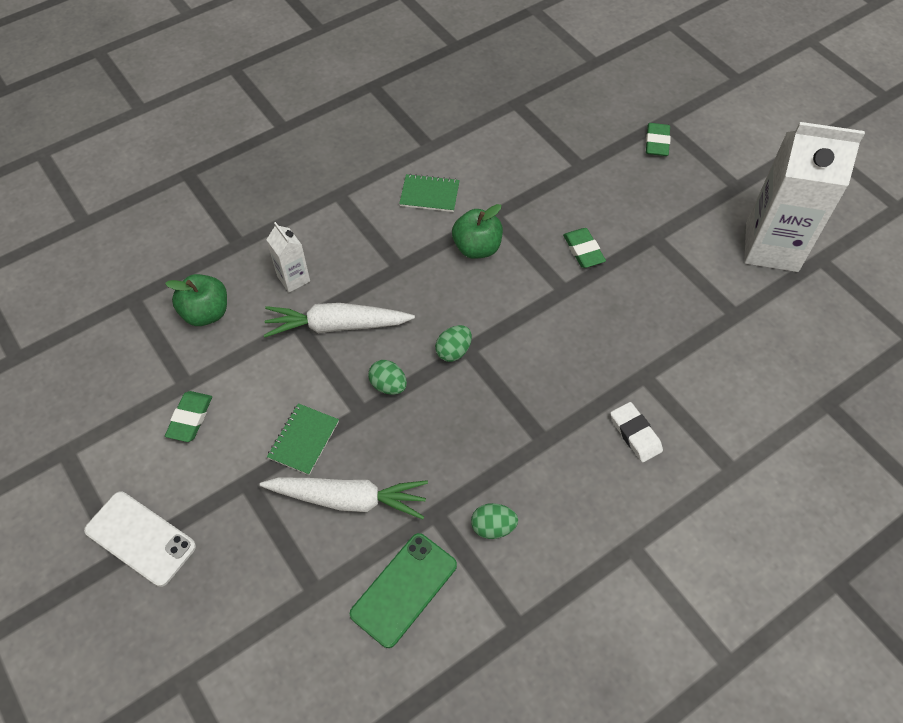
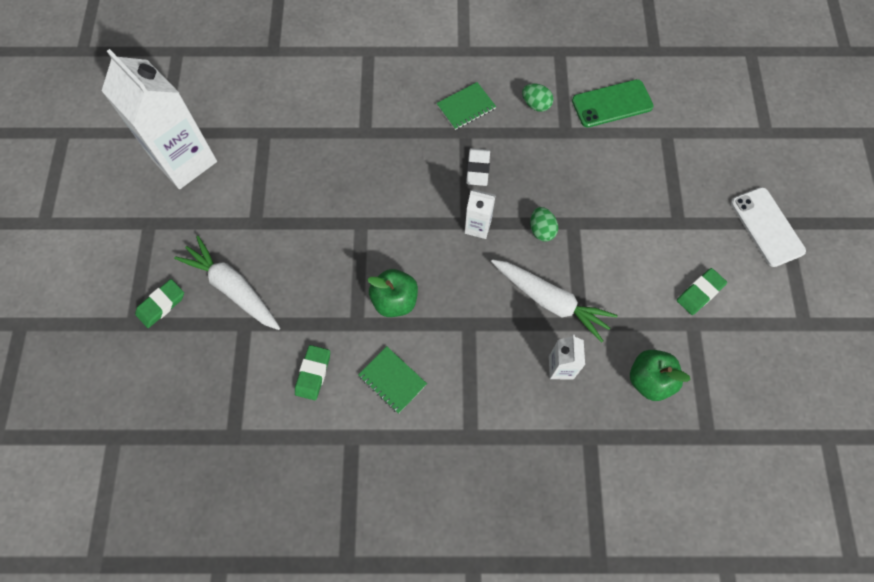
camera: 145 degrees left, 10 degrees up
(303, 440) = (624, 227): green notebook -> green notebook (466, 107)
(349, 499) = (615, 171): white carrot -> white carrot (233, 288)
(453, 351) = (478, 226): green egg -> white carton
(583, 250) = (317, 245): green eraser -> green eraser (313, 373)
(635, 434) = (405, 102): white eraser -> white eraser (478, 169)

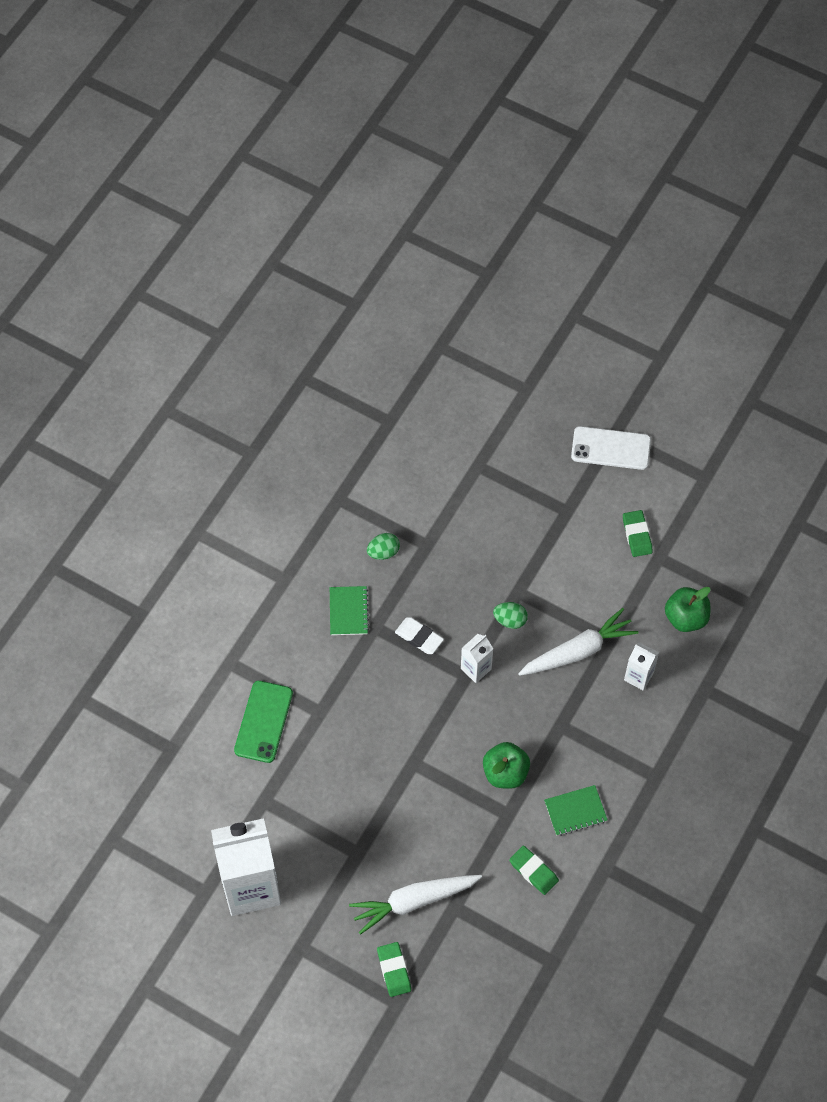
camera: 60 degrees left, 5 degrees down
(612, 104) = (422, 490): green phone -> green phone (263, 722)

